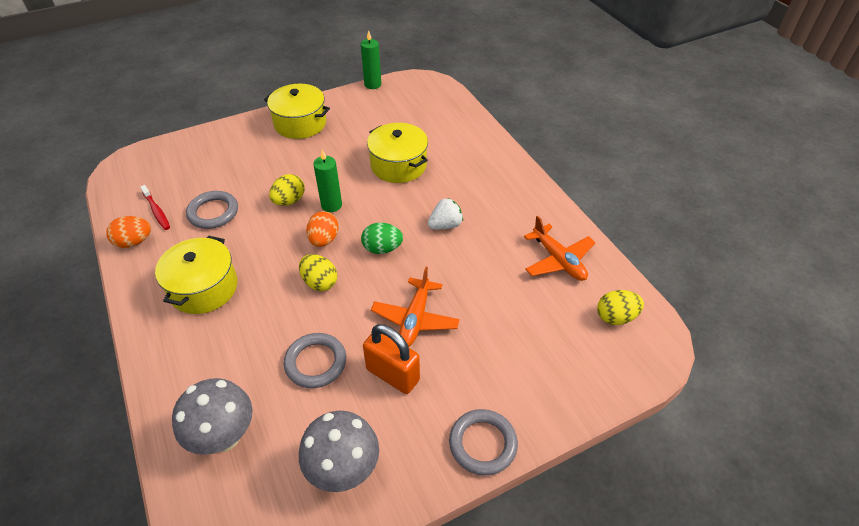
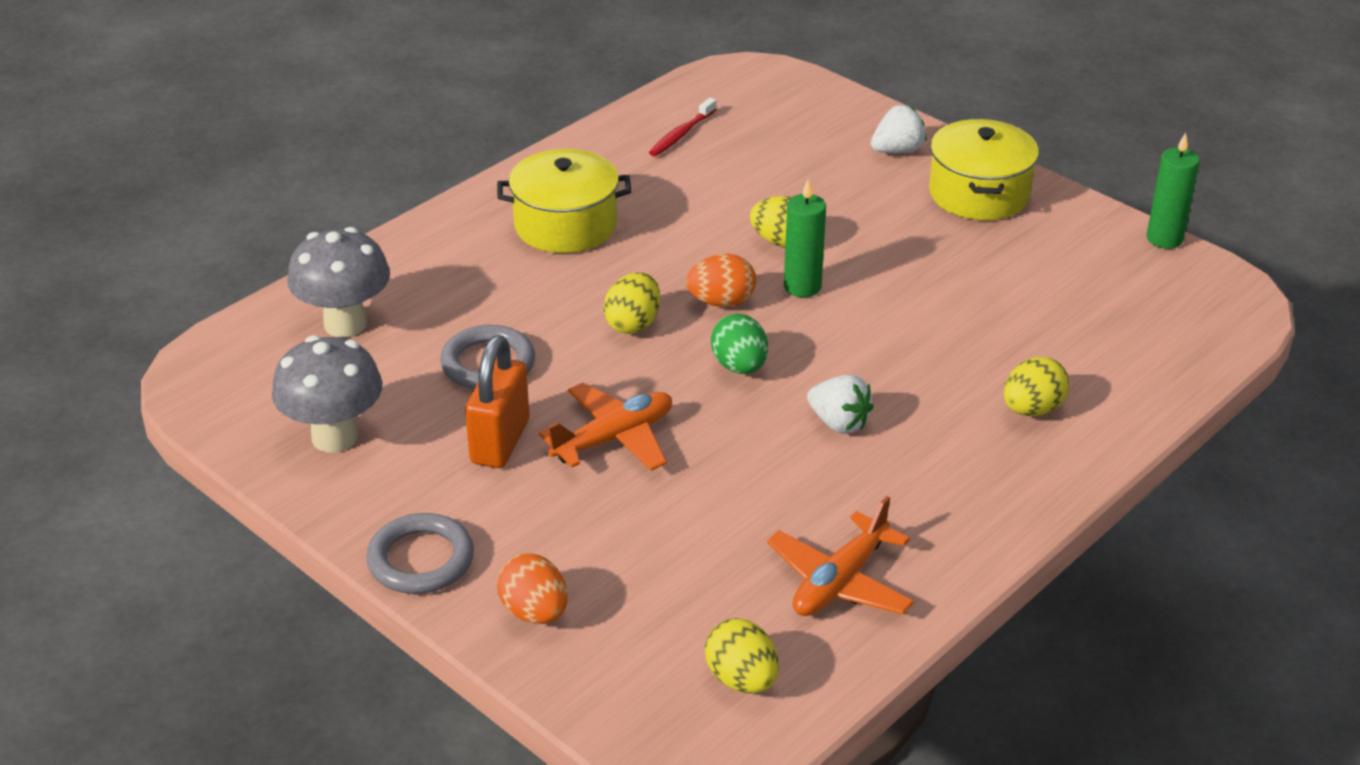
camera: 70 degrees right, 10 degrees down
(134, 242) = (613, 139): orange egg -> orange egg (534, 612)
(213, 212) = (711, 182): grey ring -> none
(244, 137) = (897, 150): none -> white strawberry
(398, 165) = (954, 331): yellow pot -> none
(415, 319) = (614, 438): orange plane -> orange plane turned 150 degrees clockwise
(466, 160) = (1032, 409): none -> yellow egg

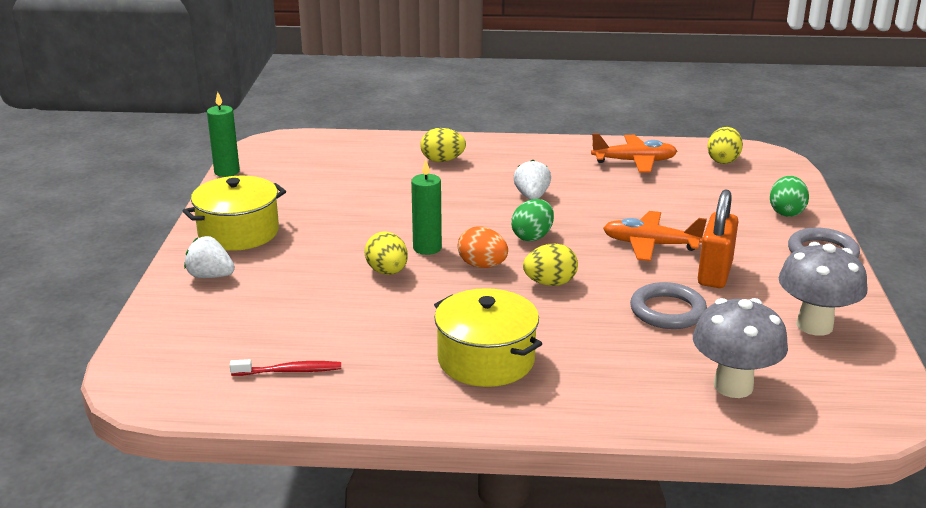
camera: 130 degrees left, 10 degrees down
(500, 442) = (714, 274): orange padlock -> orange padlock turned 45 degrees counterclockwise
(534, 612) = (786, 212): orange egg -> green egg

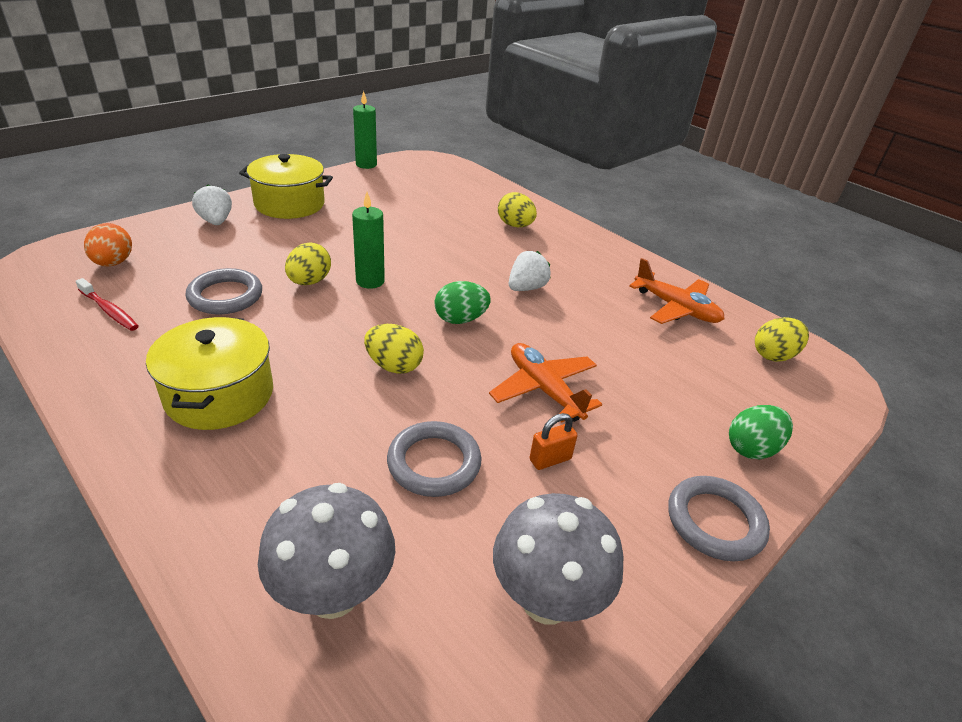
camera: 40 degrees right, 10 degrees up
(351, 313) = (225, 296): none -> grey ring
(482, 265) = (377, 318): orange egg -> orange egg (113, 263)
(714, 274) = (550, 459): orange padlock -> orange padlock, size x0.54

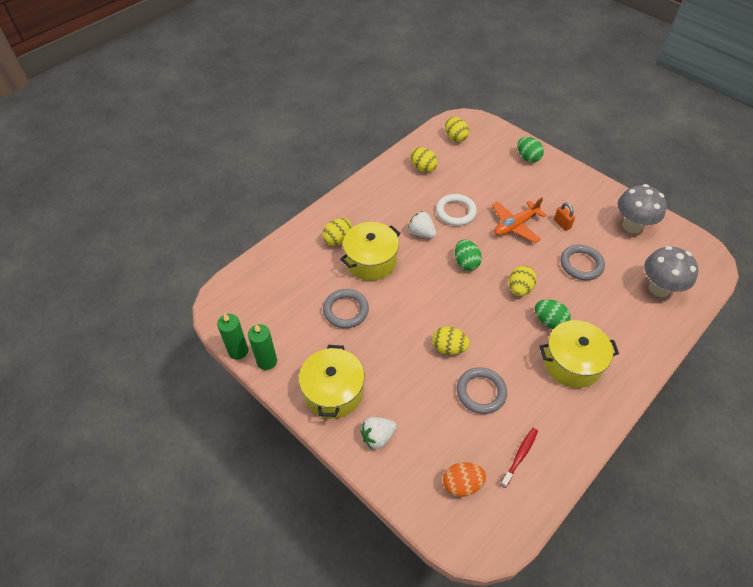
camera: 90 degrees left, 15 degrees up
(313, 386) = (549, 321): none -> green egg
(370, 281) = (438, 314): green candle -> green candle (267, 361)
(476, 243) = (371, 260): none -> yellow pot
(574, 326) = (455, 212): none -> white ring
(676, 308) = (423, 168): orange plane -> yellow egg
(715, 521) = (574, 175): grey ring -> grey ring (346, 310)

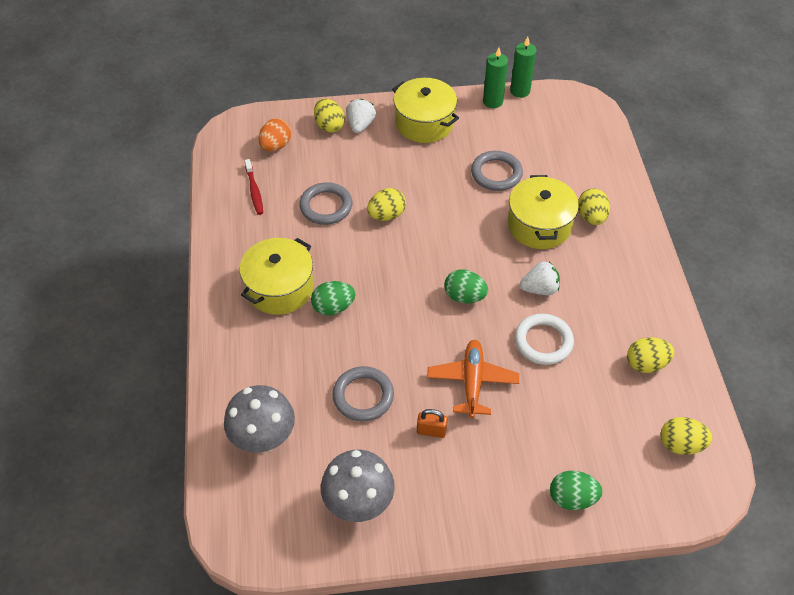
camera: 130 degrees right, 0 degrees up
(519, 288) = (391, 315): yellow egg -> yellow egg (329, 126)

